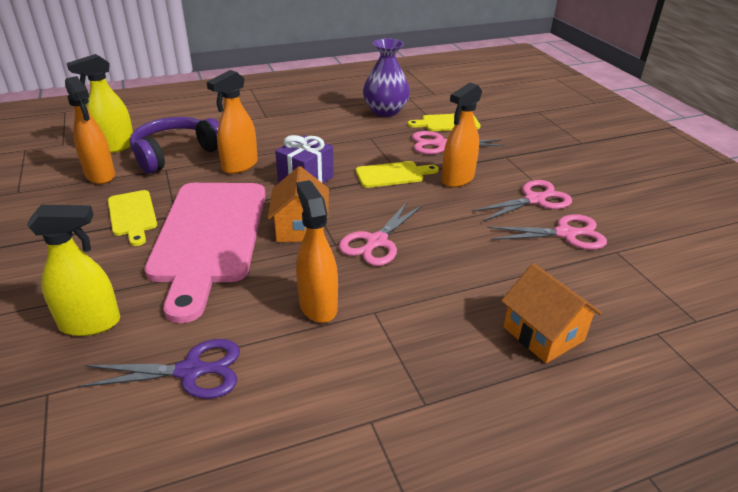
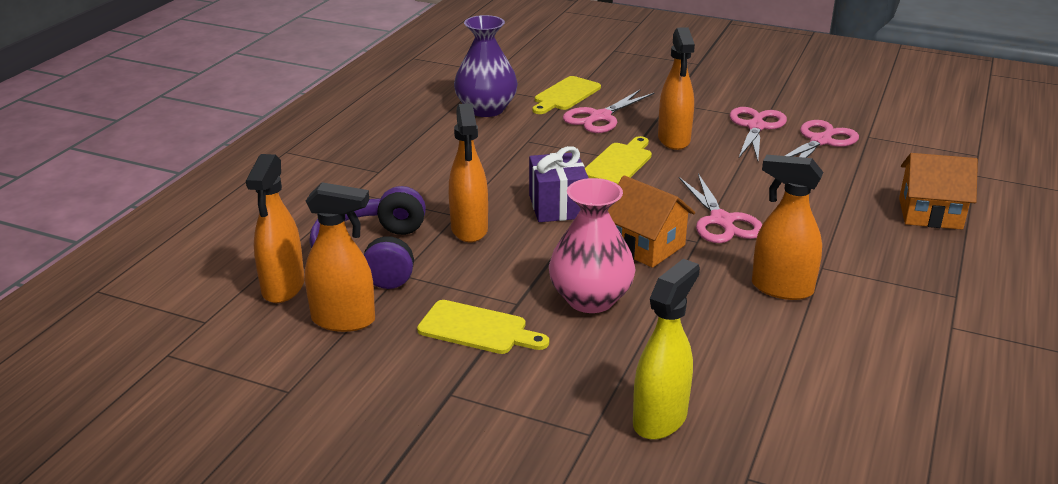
camera: 45 degrees left, 5 degrees down
(115, 147) = (283, 288): yellow spray bottle -> orange spray bottle
(191, 371) = (802, 386): purple scissors -> none
(209, 236) = (590, 299): pink cutting board -> pink vase

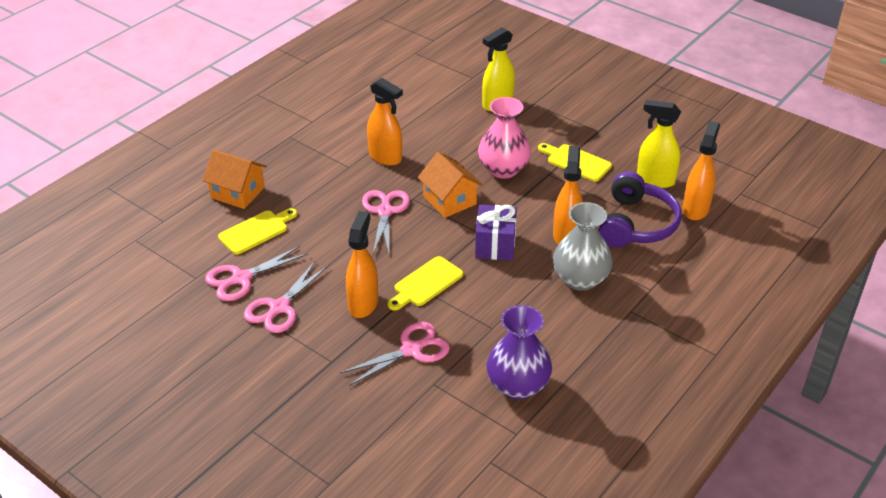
camera: 165 degrees left, 10 degrees up
(344, 320) = (655, 180): orange spray bottle -> yellow spray bottle
(441, 189) = (580, 279): none -> grey vase
(565, 95) = (429, 395): yellow cutting board -> yellow cutting board (256, 231)

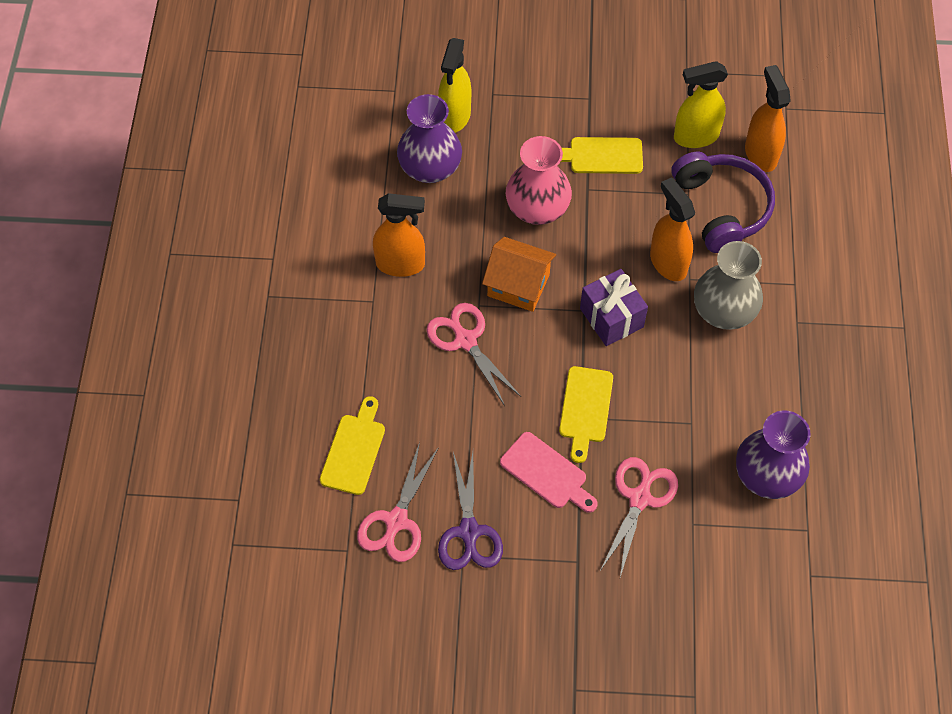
camera: 35 degrees left, 20 degrees up
(238, 193) = (284, 411): orange house -> none
(279, 308) = (469, 532): pink scissors -> purple scissors
(363, 303) = (547, 473): orange spray bottle -> pink cutting board
(454, 121) = (430, 168): none -> purple vase

